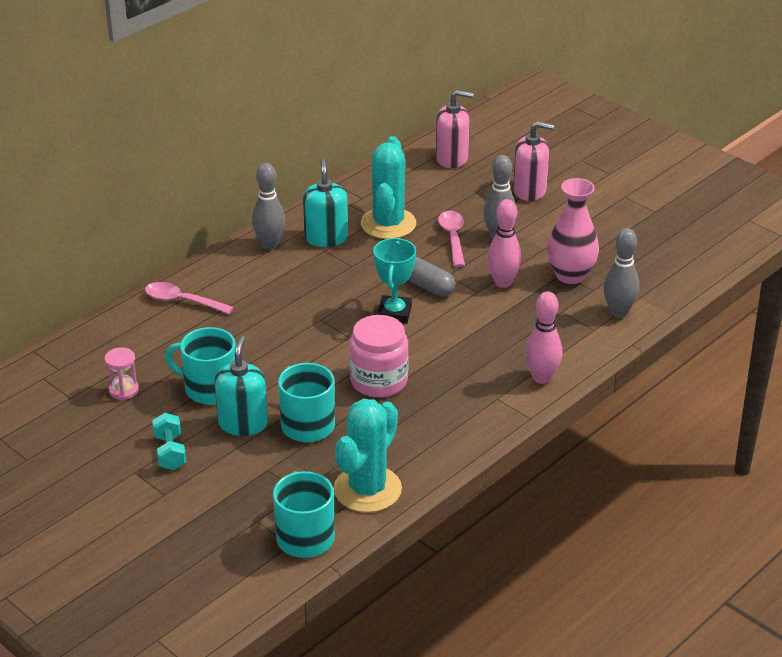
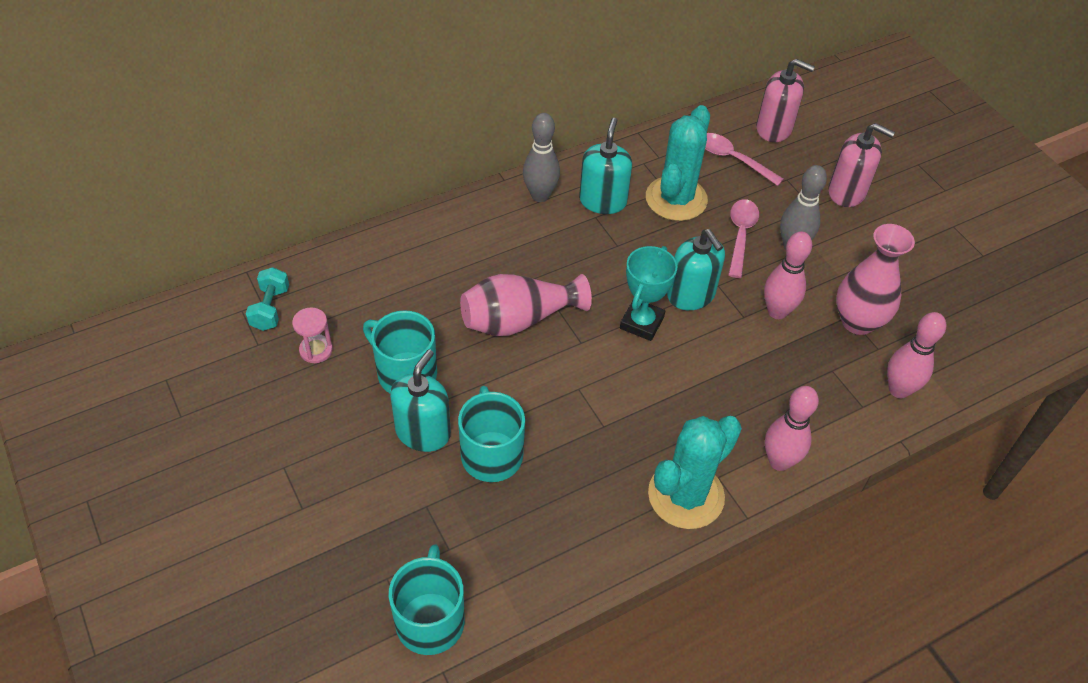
camera: 15 degrees right, 15 degrees up
(170, 452) = (331, 450): turquoise dumbbell -> turquoise dumbbell (270, 308)
(182, 301) = (422, 246): pink spoon -> pink spoon (733, 159)
(290, 333) = (519, 320): none -> pink vase
(367, 489) = (525, 570): turquoise cactus -> turquoise cactus (686, 495)
(379, 381) = (592, 413): pink jar -> none
(427, 286) = (691, 295): grey capsule -> turquoise soap dispenser
(618, 312) = (898, 390): grey bowling pin -> pink bowling pin

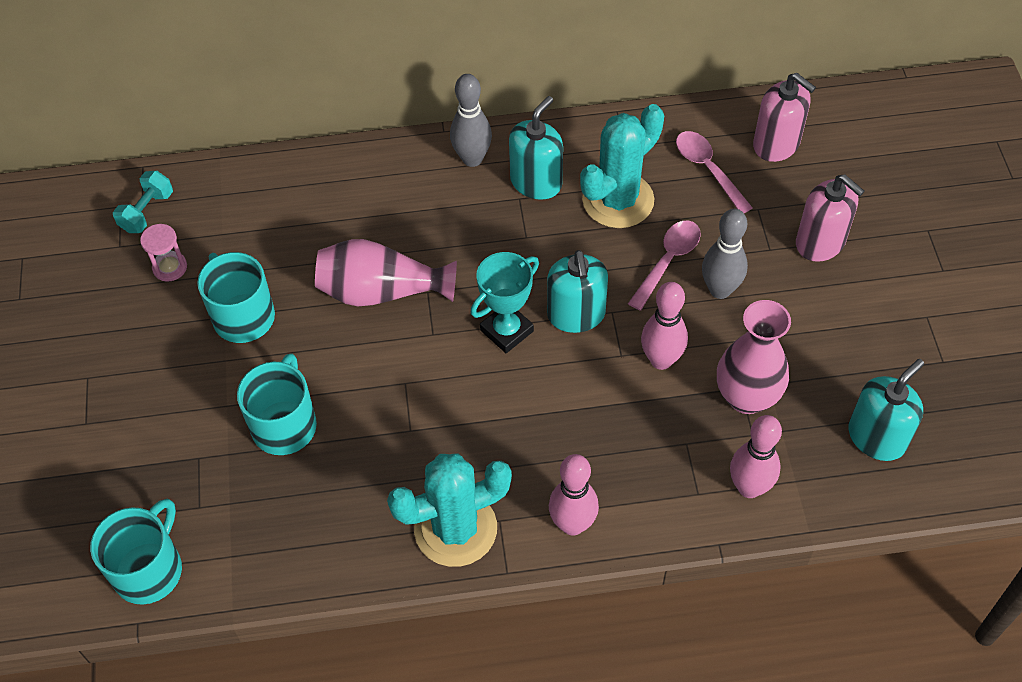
camera: 25 degrees right, 5 degrees up
(423, 432) = (230, 382): turquoise soap dispenser -> turquoise soap dispenser (876, 437)

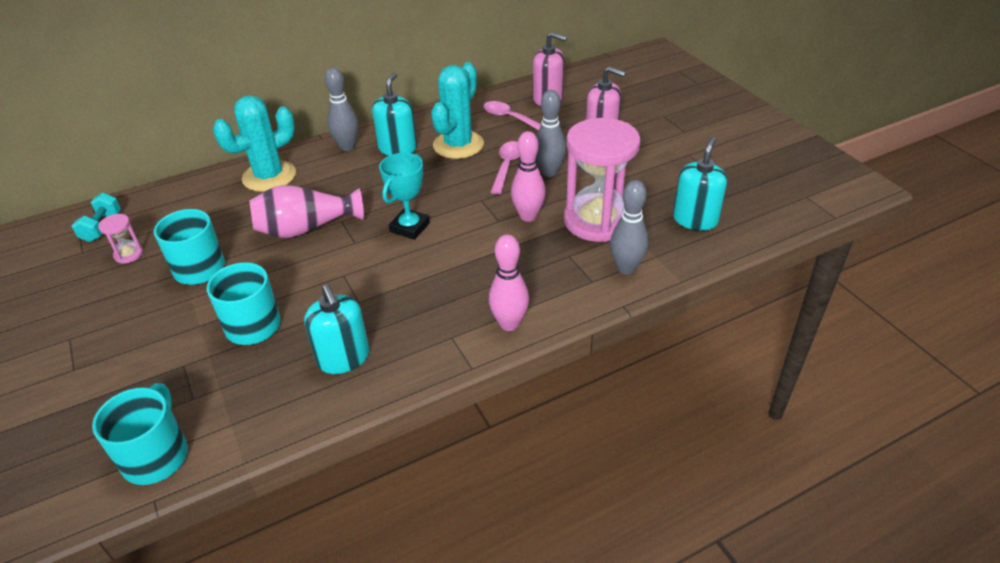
camera: 20 degrees left, 15 degrees down
(455, 529) = (419, 352): turquoise cactus -> turquoise cactus (269, 176)
(576, 314) = (456, 207): turquoise soap dispenser -> turquoise soap dispenser (343, 358)
(746, 397) = (597, 221): pink vase -> pink hourglass
(749, 487) = (626, 268): pink bowling pin -> grey bowling pin

